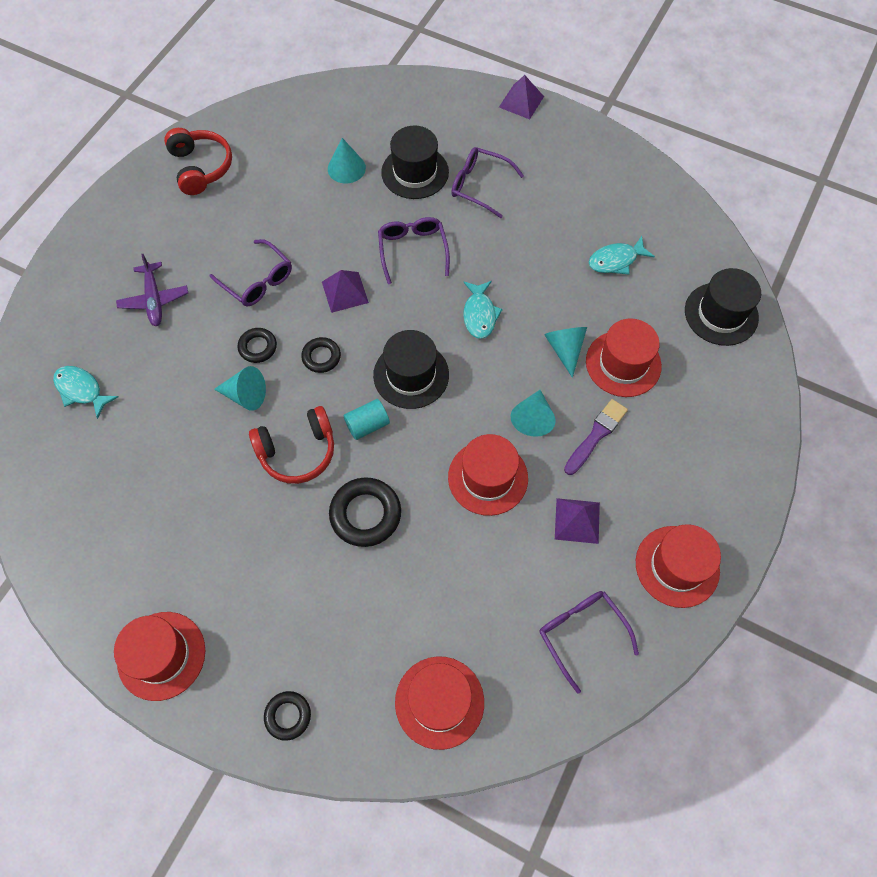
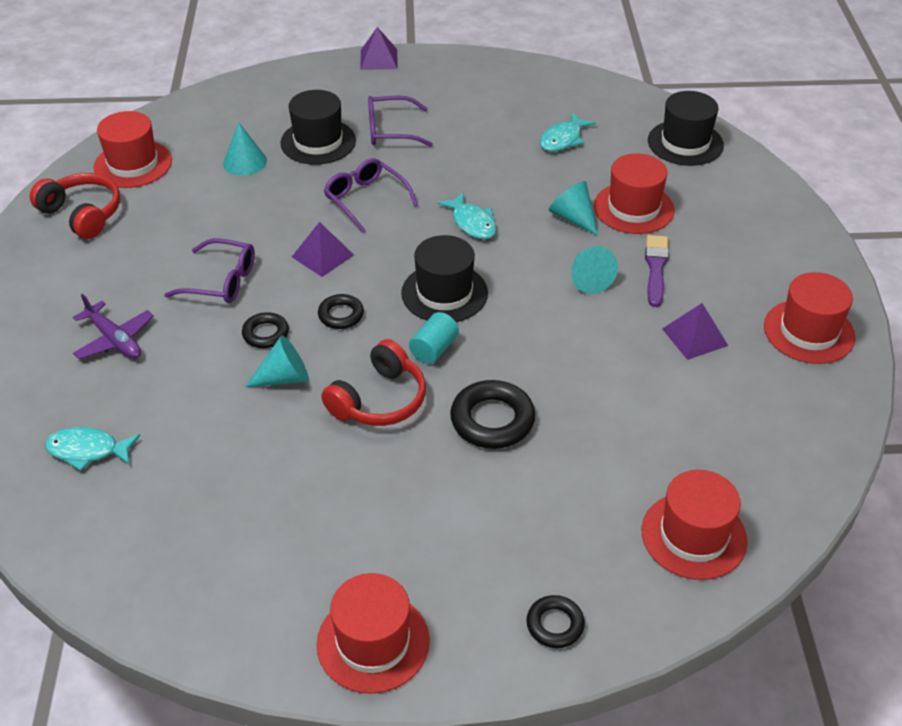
camera: 30 degrees left, 20 degrees down
(488, 477) = (586, 340): red hat -> red hat (133, 164)
(581, 633) = (773, 419): purple glasses -> none

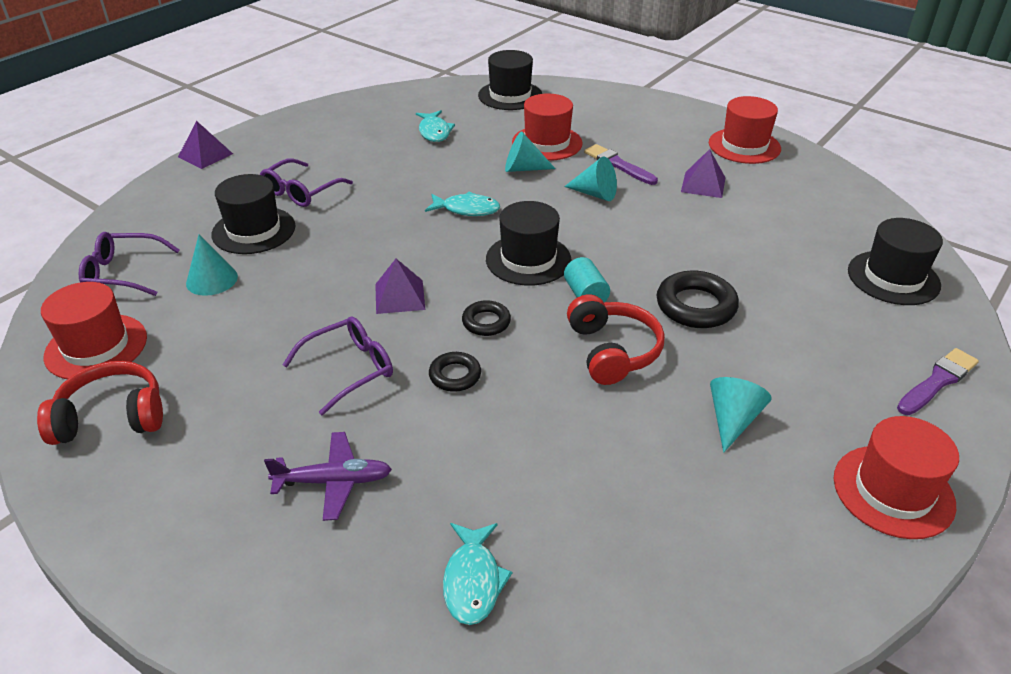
camera: 50 degrees left, 5 degrees down
(88, 450) = (473, 581): turquoise fish -> turquoise fish turned 45 degrees counterclockwise
(284, 378) = (525, 391): turquoise cone -> turquoise cone (732, 420)
(365, 199) = (364, 242): purple glasses -> purple glasses (123, 273)
(555, 625) = (937, 381): black ring -> purple brush
(693, 535) = (893, 278): red hat -> black hat

